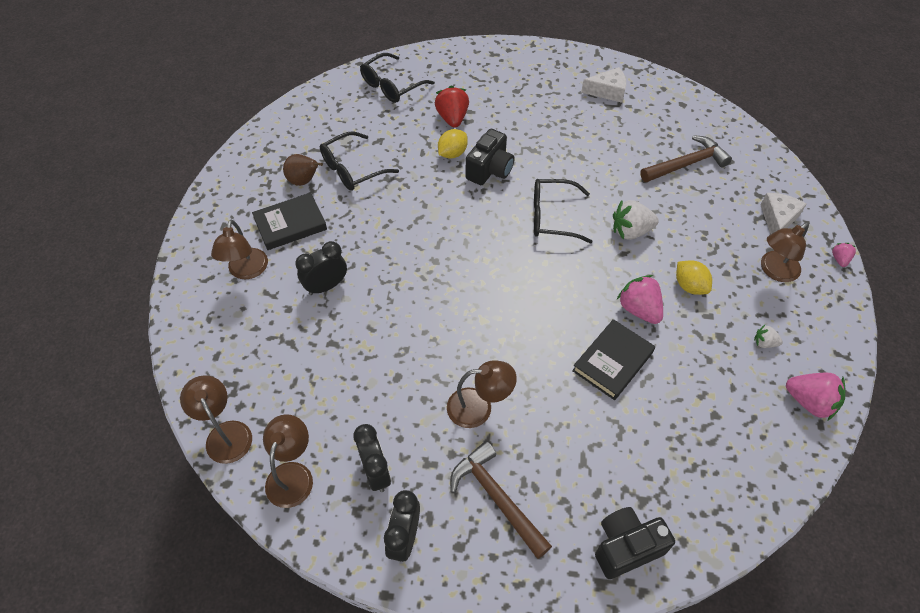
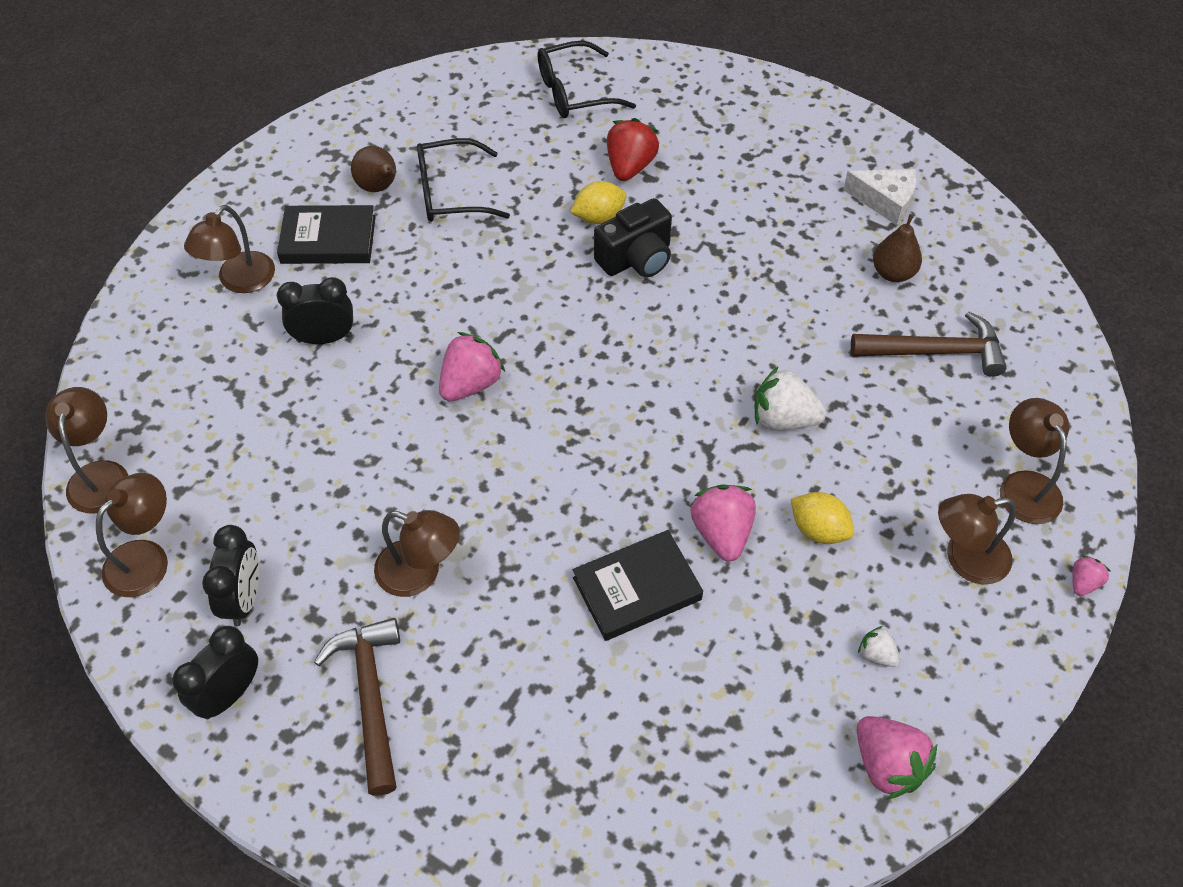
camera: 25 degrees right, 0 degrees up
(437, 279) = (470, 384): none -> pink strawberry
(553, 217) = (683, 357): black glasses -> none
(626, 547) = (495, 836): black camera -> none
(637, 129) = (893, 273): none -> brown pear
(689, 286) = (818, 530): yellow lemon -> yellow lemon turned 45 degrees counterclockwise
(777, 219) = (1024, 485): white cheese -> brown lamp

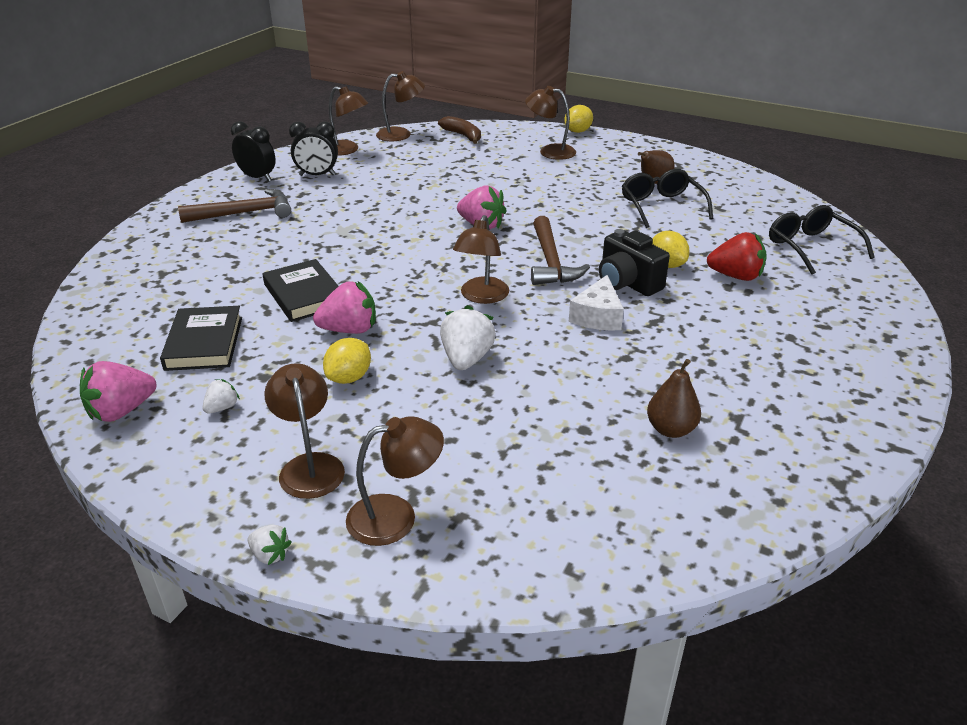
camera: 85 degrees right, 20 degrees down
(137, 386) = (463, 135): none -> brown banana
(172, 238) = (577, 131): none -> yellow lemon
(324, 338) = (510, 178): black clock -> none
(328, 239) = (596, 172): black book -> black book (204, 343)
(420, 573) = (327, 220): brown lamp -> brown lamp (481, 297)
(885, 201) = (777, 427): white cheese -> white cheese (597, 316)
(936, 351) = (568, 457): brown hammer -> brown hammer (551, 262)
(1083, 583) = (270, 554): pink strawberry -> white strawberry

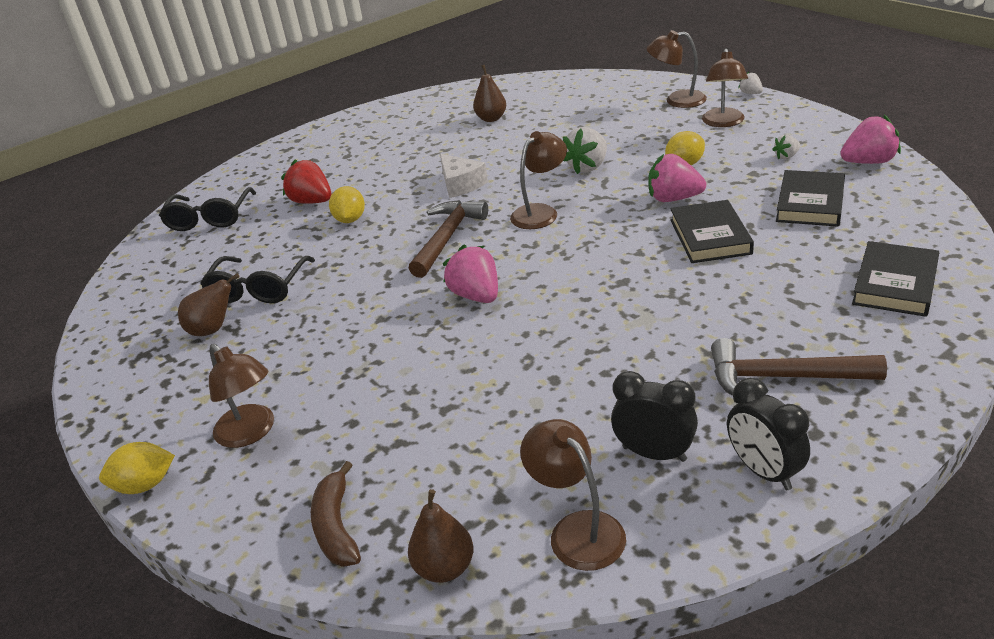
camera: 150 degrees left, 0 degrees up
(149, 277) = (895, 284): none -> black book
(401, 134) = (445, 568): brown lamp -> brown pear
(597, 316) = (460, 184): white cheese -> white cheese turned 105 degrees clockwise
(627, 283) = (405, 208): black camera -> none

